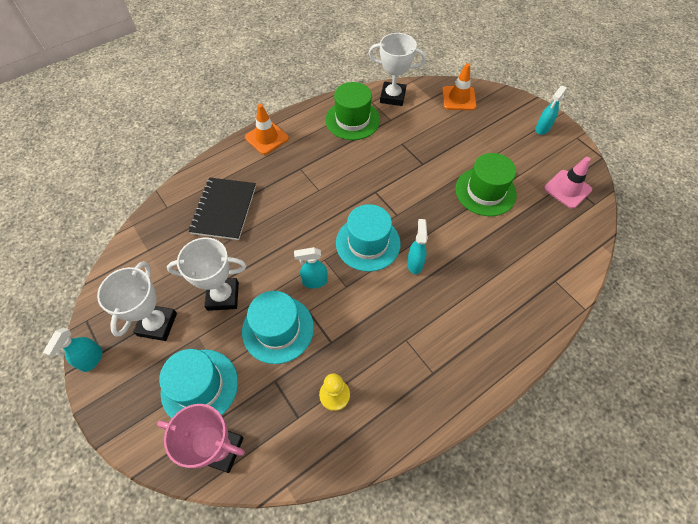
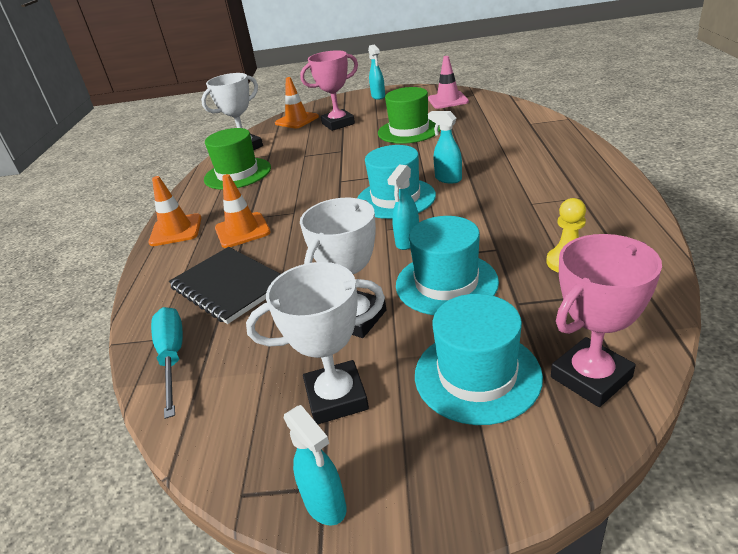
camera: 50 degrees left, 25 degrees down
(156, 226) = (172, 357): none -> turquoise screwdriver
(157, 324) = (336, 397): white trophy -> white trophy turned 60 degrees counterclockwise
(283, 175) = (242, 230): none -> orange traffic cone
(469, 132) = (338, 124): none -> pink trophy

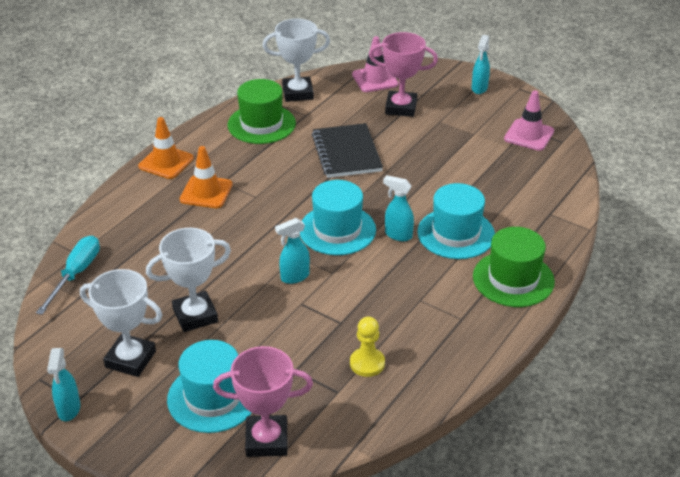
camera: 30 degrees right, 5 degrees up
(229, 286) = (151, 239): black notebook -> black notebook (346, 153)
(297, 120) = (375, 79): orange traffic cone -> pink traffic cone
(409, 130) = (444, 156): green hat -> green hat (513, 279)
(446, 283) = (275, 327): turquoise hat -> turquoise hat (456, 233)
(448, 179) = (398, 235): turquoise spray bottle -> turquoise spray bottle turned 45 degrees counterclockwise

